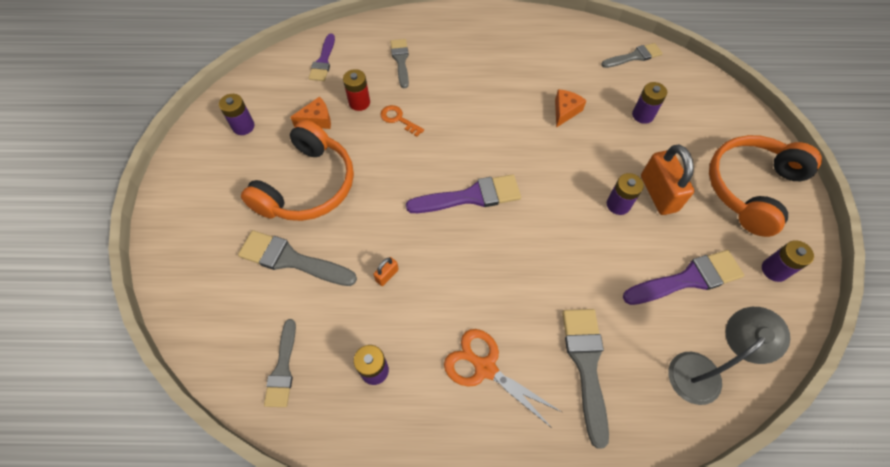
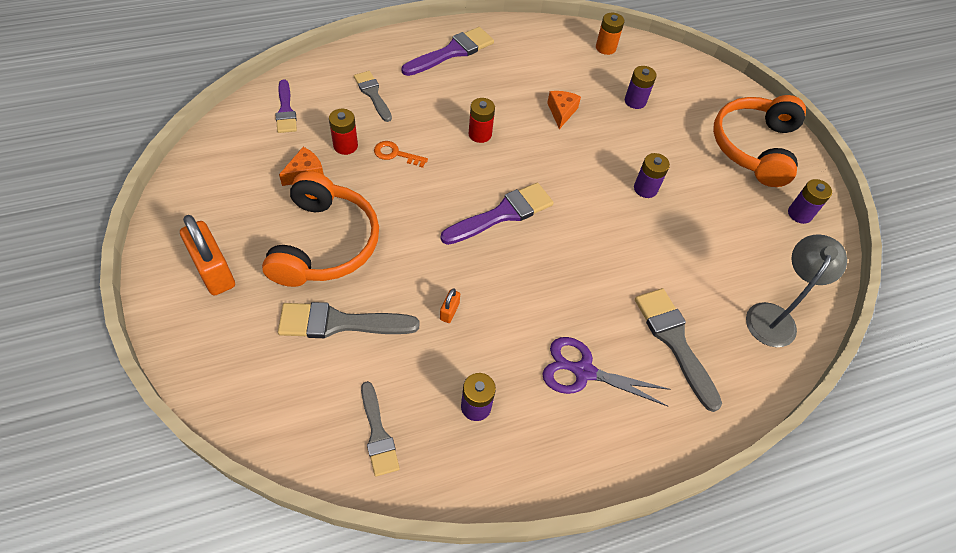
camera: 25 degrees left, 5 degrees down
(243, 126) = (221, 198): purple battery -> none
(480, 117) = (480, 134): none -> red battery
(485, 368) = (583, 371): orange scissors -> purple scissors
(634, 56) = (605, 48): grey brush -> orange battery
(658, 193) = (677, 170): orange padlock -> orange padlock (214, 271)
(688, 279) = (732, 240): purple brush -> purple brush (452, 52)

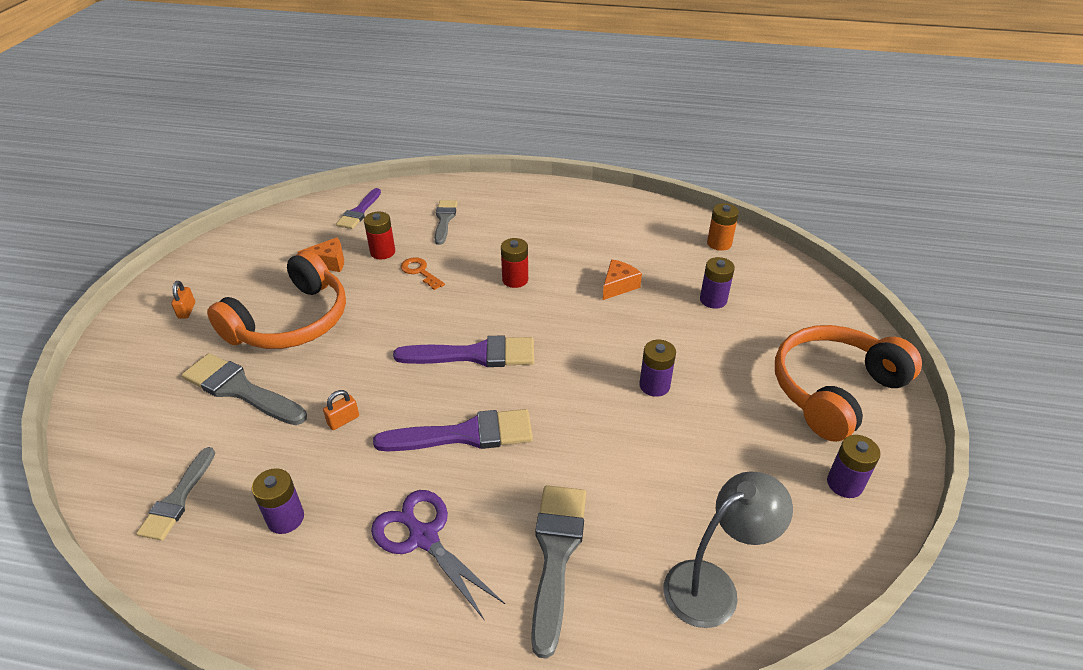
camera: 35 degrees right, 15 degrees down
(214, 271) = (187, 310): orange padlock -> orange padlock, size x0.45
(452, 52) = (550, 206): purple brush -> purple brush (465, 434)

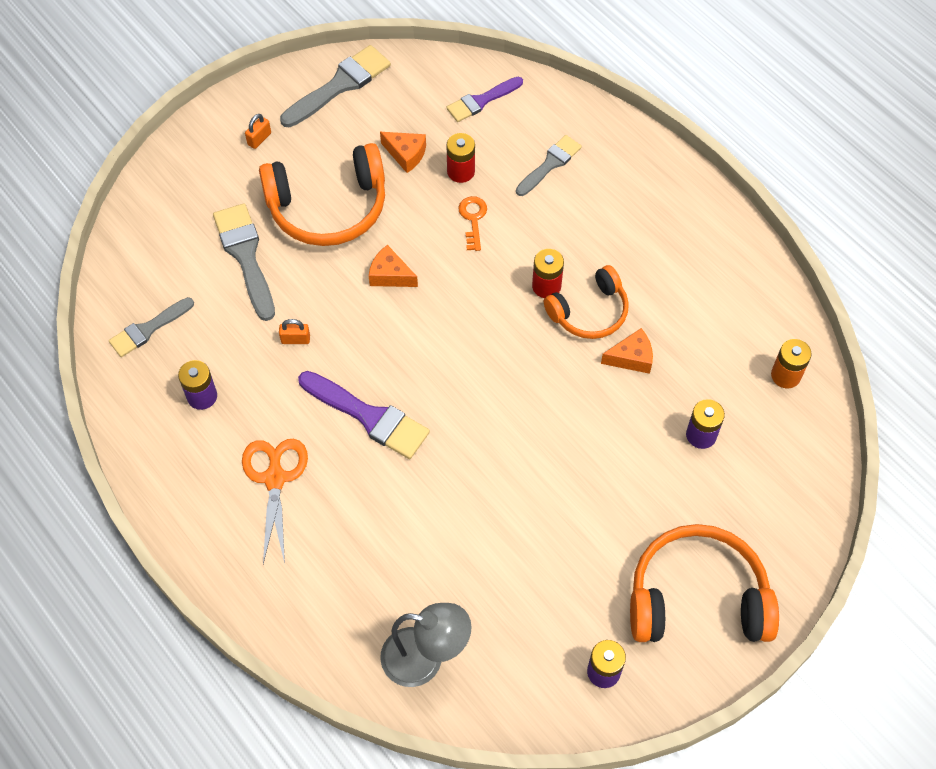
camera: 40 degrees right, 20 degrees up
(387, 335) = (390, 275): none -> orange cheese
(424, 537) = (275, 478): purple scissors -> orange scissors
(474, 355) = (440, 346): purple brush -> none
(556, 554) = (346, 557): grey brush -> grey brush (340, 85)
(561, 277) = (589, 312): none -> orange headphones
(654, 385) = (553, 481): purple battery -> none

